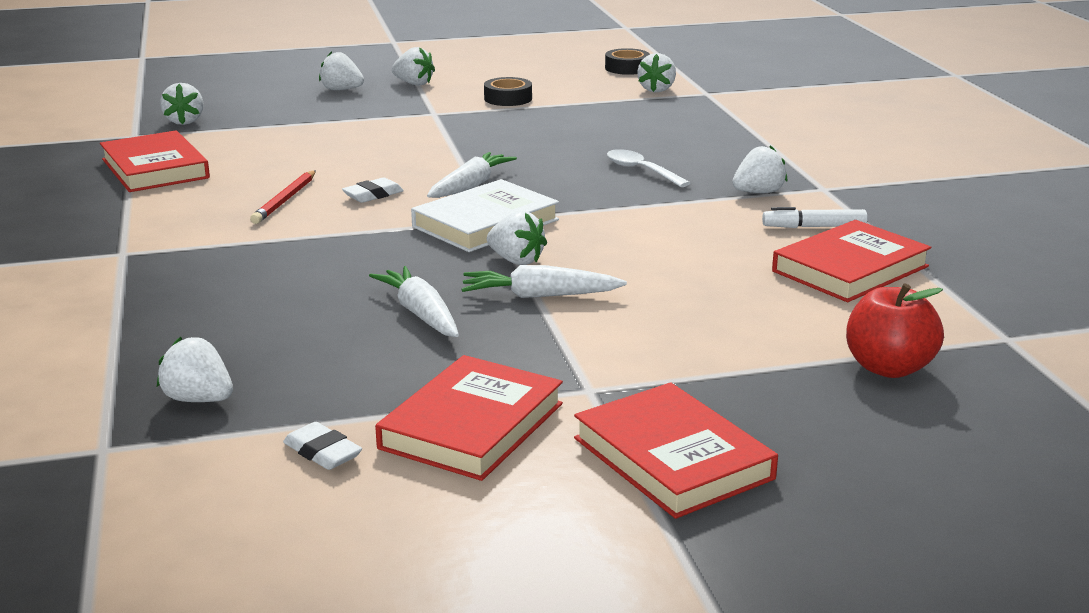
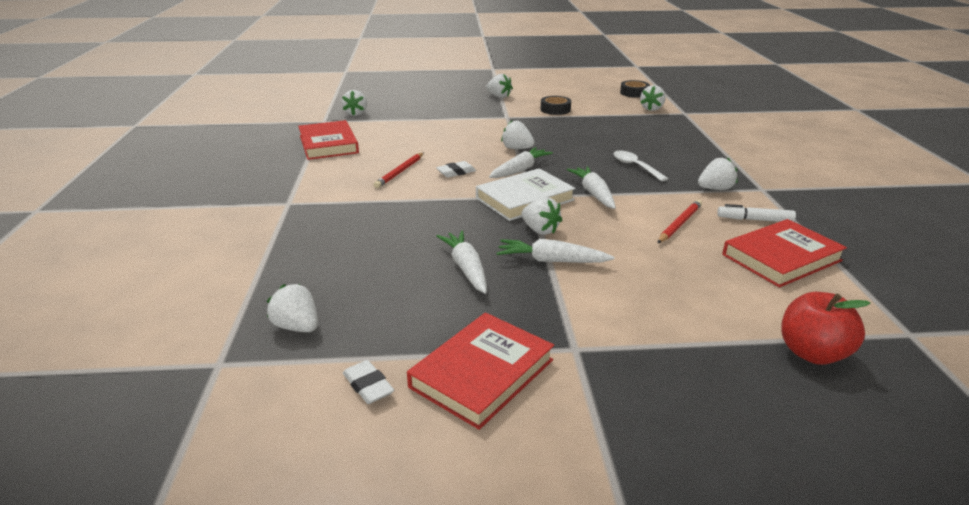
camera: 10 degrees right, 5 degrees up
(341, 90) = (454, 98): white strawberry -> white strawberry (517, 148)
(585, 210) = (593, 193): none -> white carrot
(672, 458) = (632, 425): red book -> none
(711, 239) = (679, 224): none -> red pencil

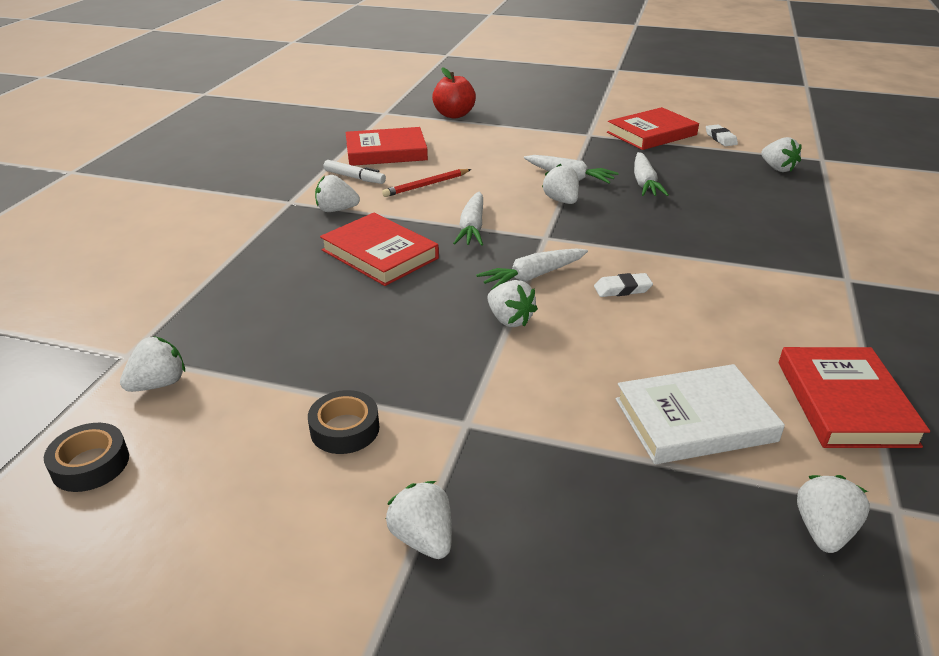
camera: 160 degrees left, 5 degrees up
(400, 172) = (704, 304): red pencil -> none
(524, 199) = (554, 234): white book -> white book (694, 420)
(635, 166) = (379, 254): white spoon -> red book

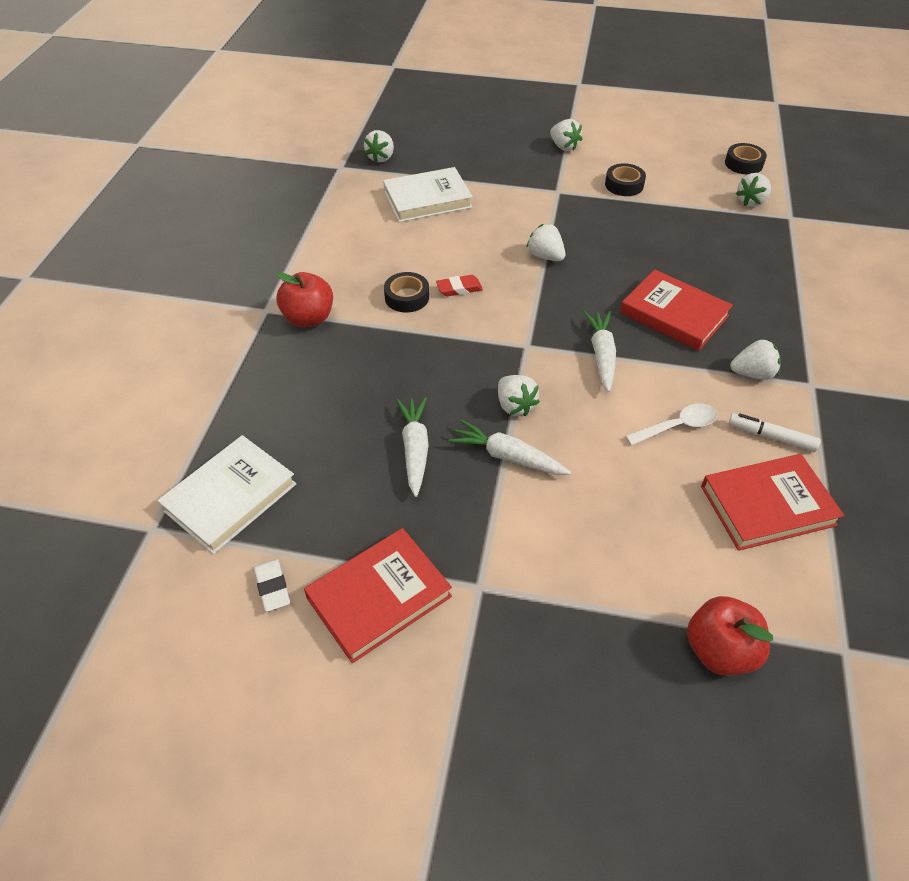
camera: 175 degrees right, 15 degrees up
(426, 185) = (677, 426): red pencil -> white spoon
(533, 276) = (533, 297): white carrot -> none
(622, 289) = (459, 288): white eraser -> red eraser
(684, 283) = (407, 297): none -> black tape
(777, 168) = (230, 497): white strawberry -> white book
(791, 269) = (309, 318): none -> red apple
(845, 402) = (334, 213): red book -> none

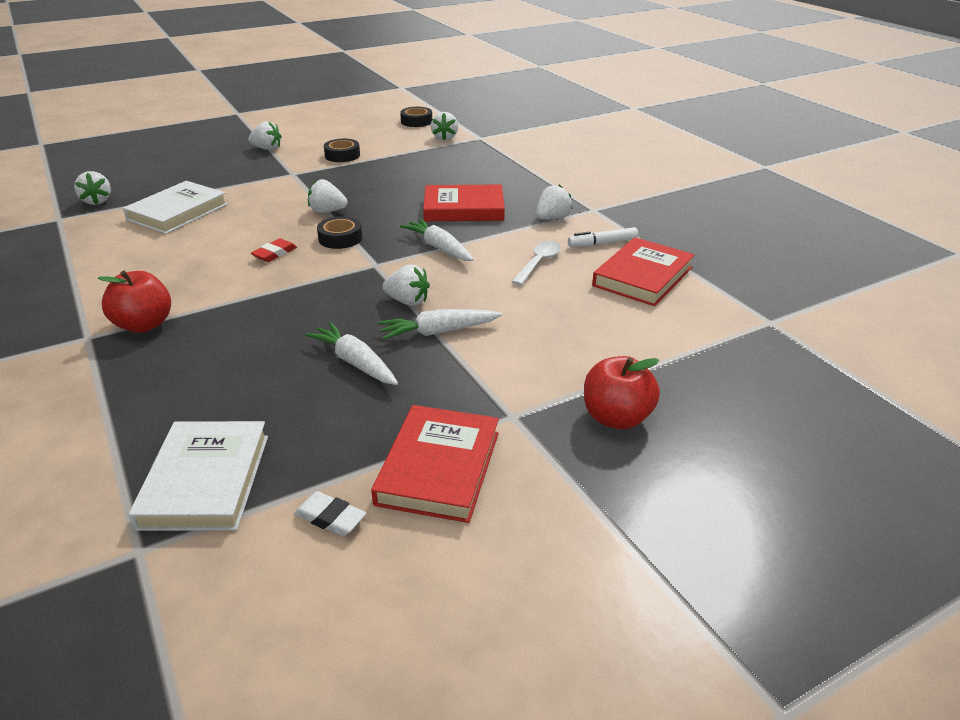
camera: 40 degrees left, 15 degrees down
(407, 297) = (231, 276): black tape -> black tape (340, 238)
(719, 650) = (708, 360): red apple -> red apple (616, 418)

